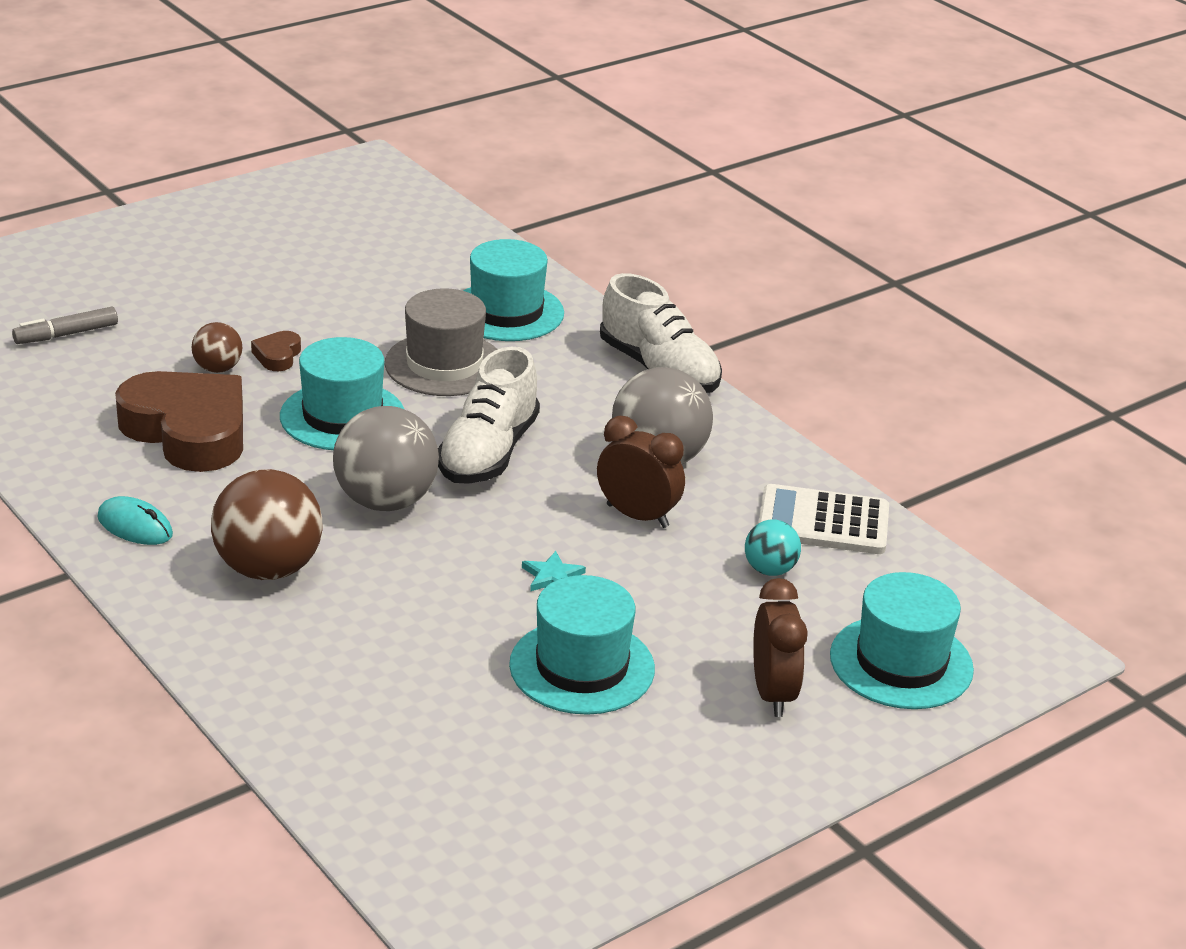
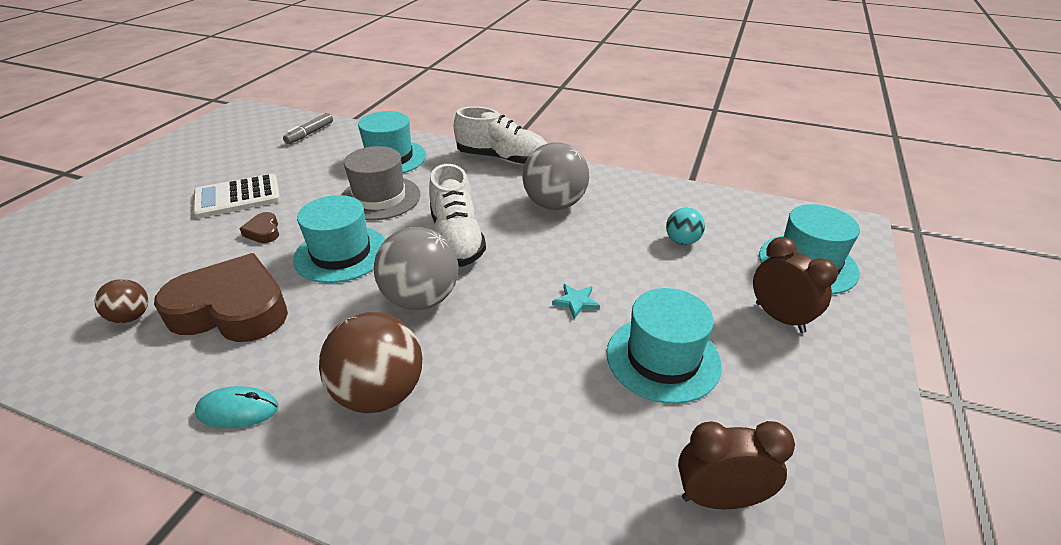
camera: 30 degrees left, 5 degrees up
(66, 334) = (81, 276): grey marker -> grey marker (310, 133)
(218, 368) = (224, 256): brown ball -> brown ball (131, 317)
(637, 516) = (580, 241): brown clock -> brown clock (719, 498)
(823, 522) = (672, 203): white calculator -> white calculator (238, 197)

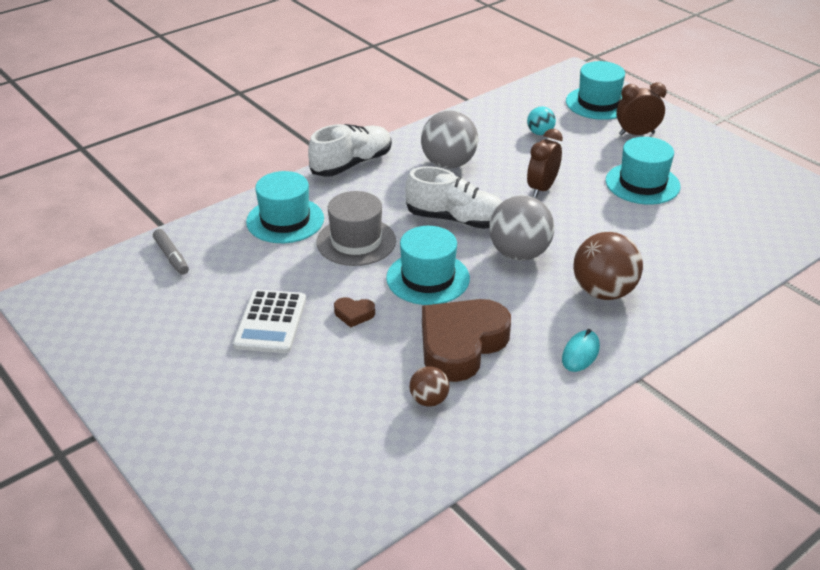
camera: 60 degrees left, 0 degrees up
(576, 302) = (570, 194): turquoise star -> none
(719, 498) = (742, 205): brown clock -> brown clock (542, 188)

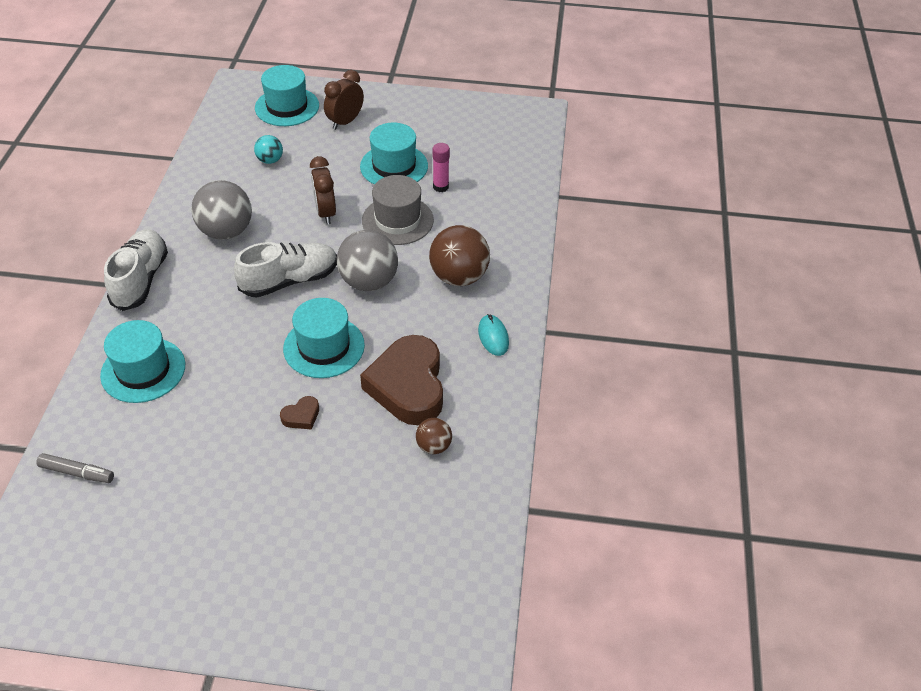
camera: 45 degrees left, 10 degrees up
(270, 322) = (242, 470): white calculator -> none
(356, 241) = (229, 351): grey hat -> grey hat (397, 220)
(668, 218) = (440, 187): none -> pink glue stick

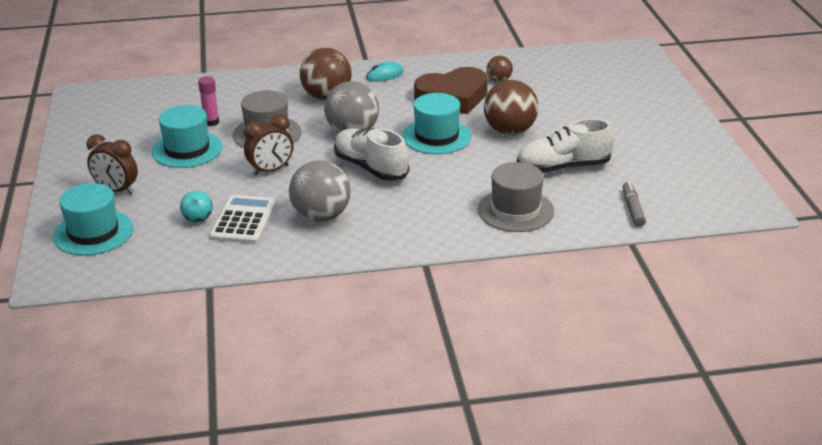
camera: 105 degrees left, 15 degrees down
(141, 279) = (411, 245): white shoe -> white shoe (563, 167)
(143, 370) = (515, 210): turquoise hat -> grey hat
(251, 185) = (243, 220): none -> white calculator
(301, 416) = (509, 131): brown heart -> brown ball

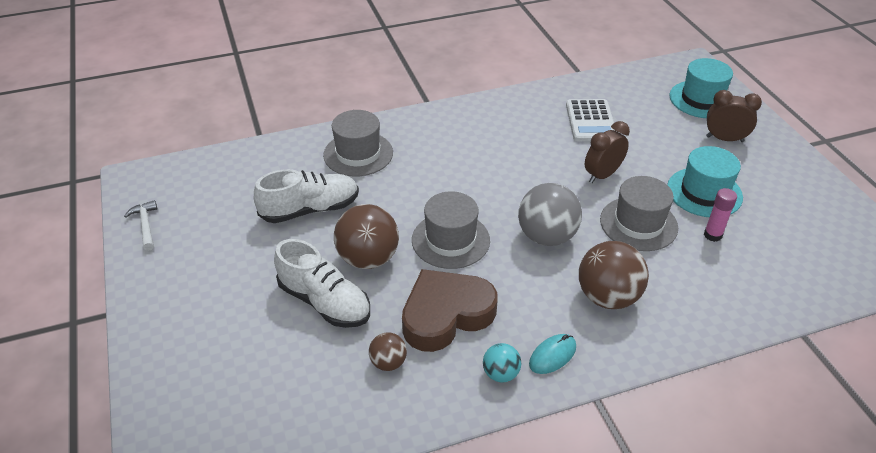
camera: 170 degrees right, 10 degrees up
(198, 219) = (629, 118): turquoise ball -> turquoise ball (500, 373)
(321, 216) = (527, 131): grey ball -> none
(370, 168) = (506, 188): white shoe -> white shoe (325, 302)
(436, 136) = (450, 240): turquoise hat -> grey hat
(632, 209) = (250, 166): grey marker -> none
(718, 168) = (145, 225): none -> white hammer

